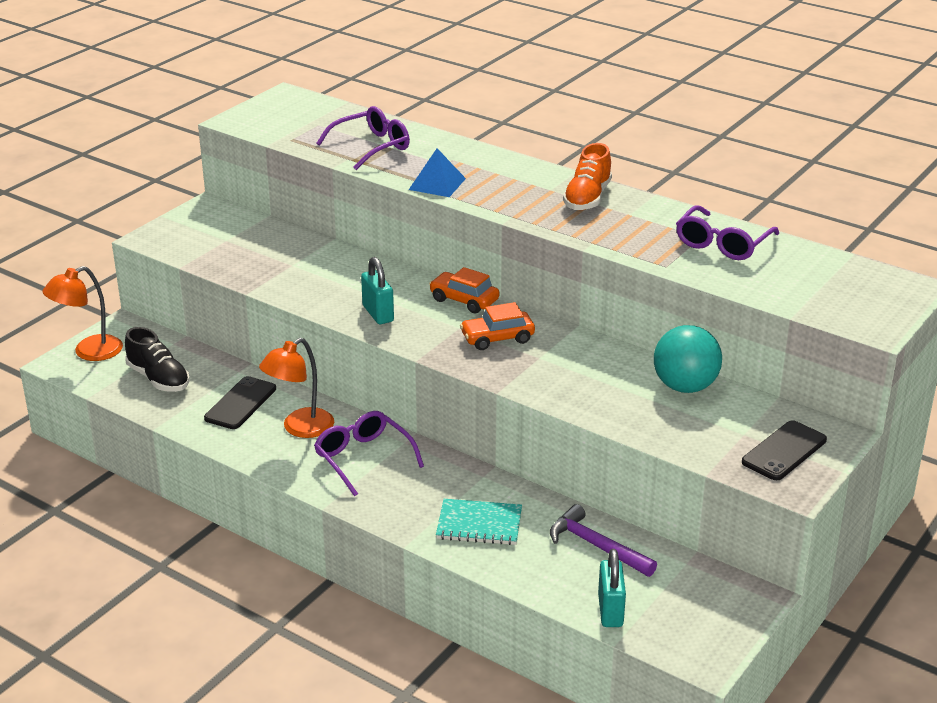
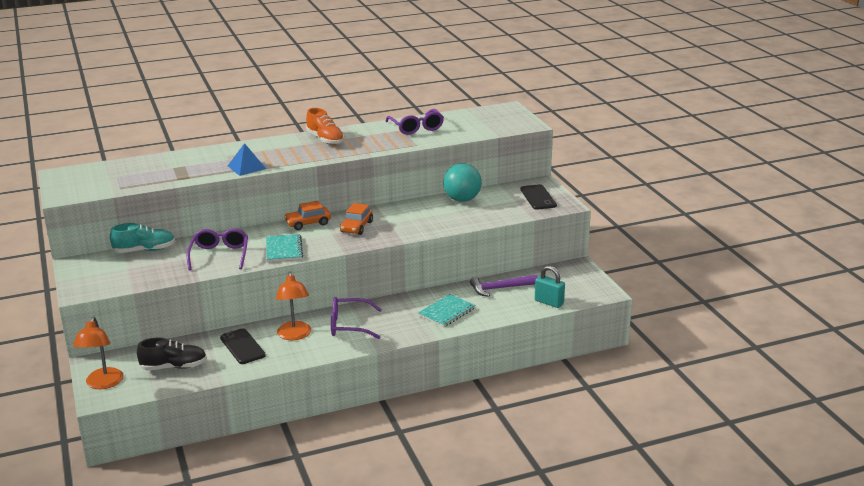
camera: 55 degrees left, 5 degrees down
(278, 230) = (145, 250): none -> turquoise shoe
(371, 147) = (172, 170): purple glasses -> purple glasses (219, 255)
(378, 314) = (284, 249): turquoise padlock -> turquoise notebook

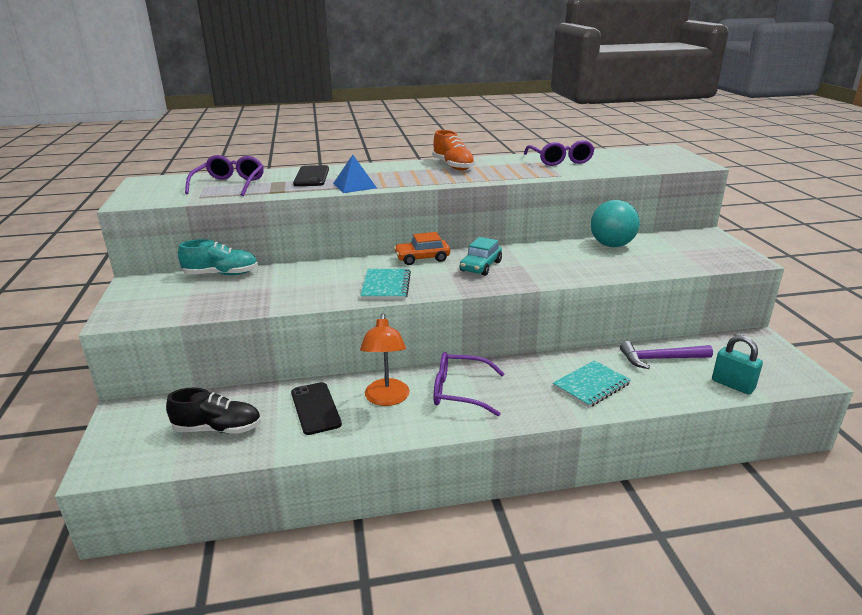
camera: 10 degrees right, 0 degrees up
(103, 384) = (117, 445): orange lamp -> none
(219, 255) = (306, 286): purple glasses -> purple glasses (229, 184)
(356, 227) = (480, 266): orange car -> turquoise car
(538, 197) = (708, 249): black phone -> black phone (311, 176)

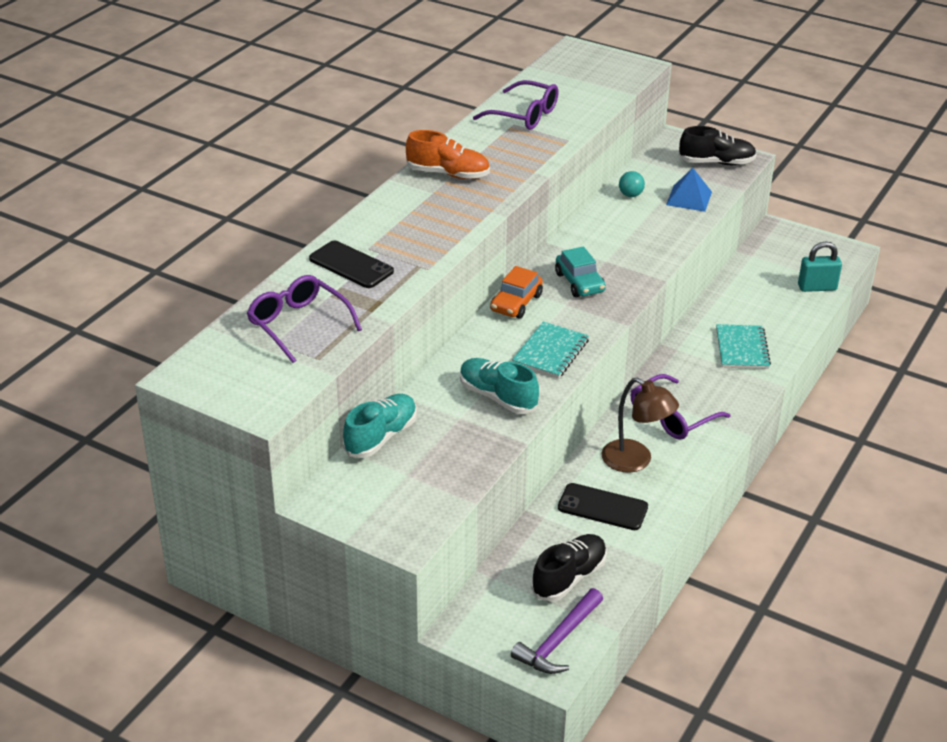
camera: 50 degrees left, 10 degrees up
(310, 289) = (497, 397): none -> turquoise shoe
(355, 185) = (426, 254): blue pyramid -> blue pyramid (689, 198)
(386, 286) = (550, 352): turquoise notebook -> turquoise notebook turned 75 degrees clockwise
(386, 399) = (635, 461): orange lamp -> brown lamp
(611, 245) = (630, 195): turquoise ball -> turquoise ball, size x0.48
(660, 359) = (747, 293): purple hammer -> purple hammer (559, 641)
(717, 254) = (716, 163): none -> black shoe

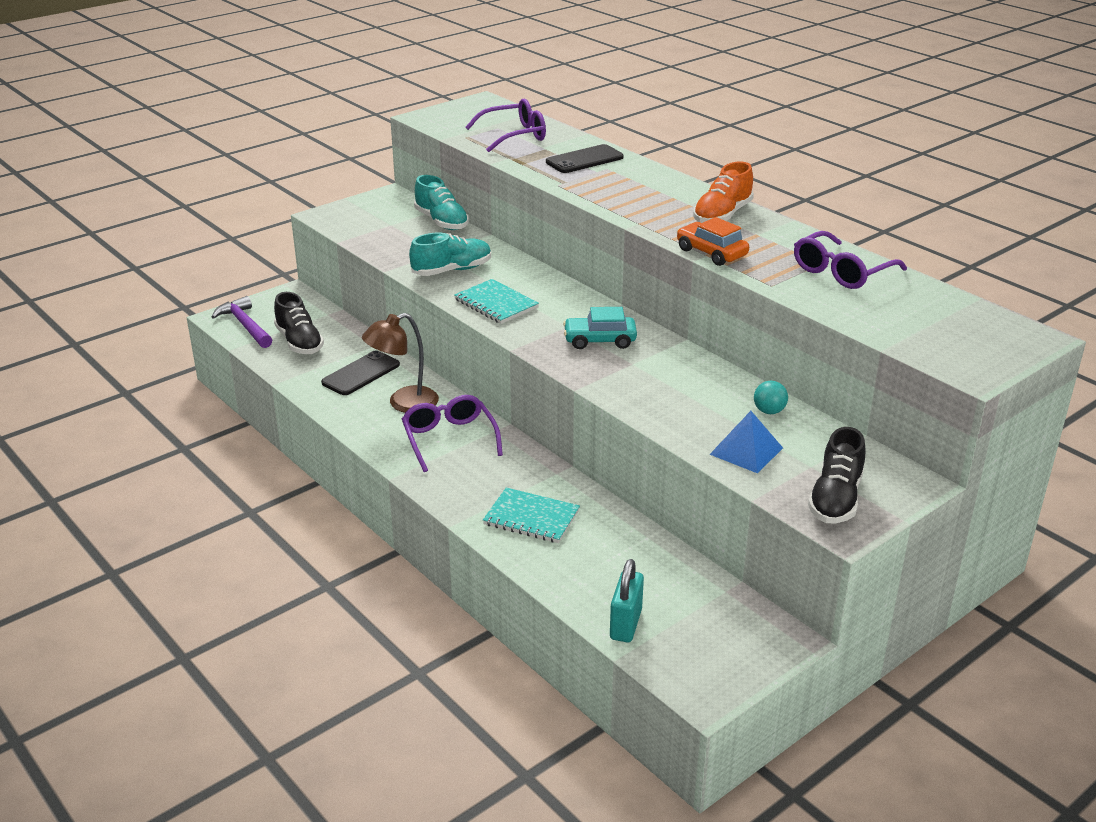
camera: 110 degrees right, 5 degrees down
(516, 303) = (584, 302): orange car -> orange car (711, 253)

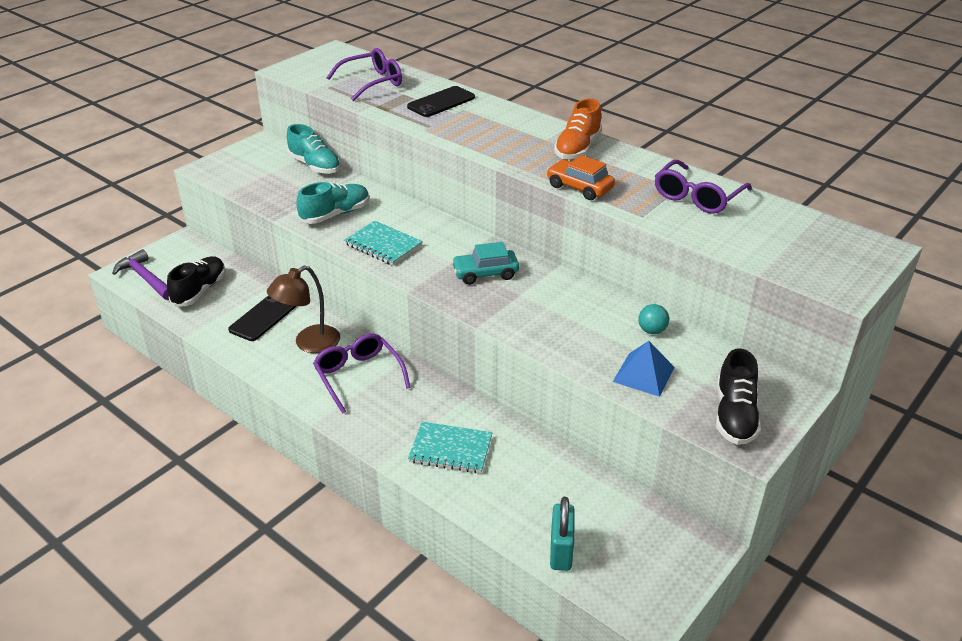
camera: 10 degrees left, 5 degrees up
(299, 342) = (200, 290): black shoe -> black shoe turned 120 degrees counterclockwise

